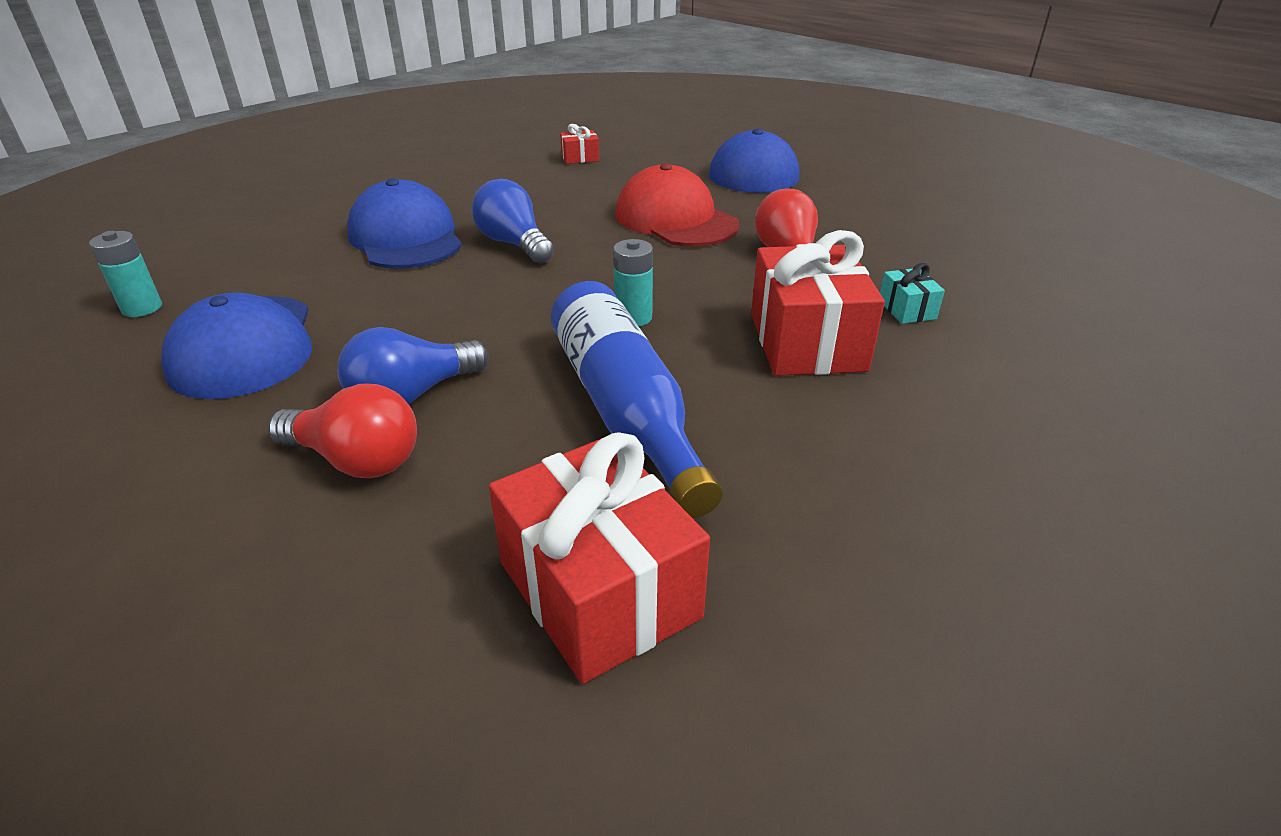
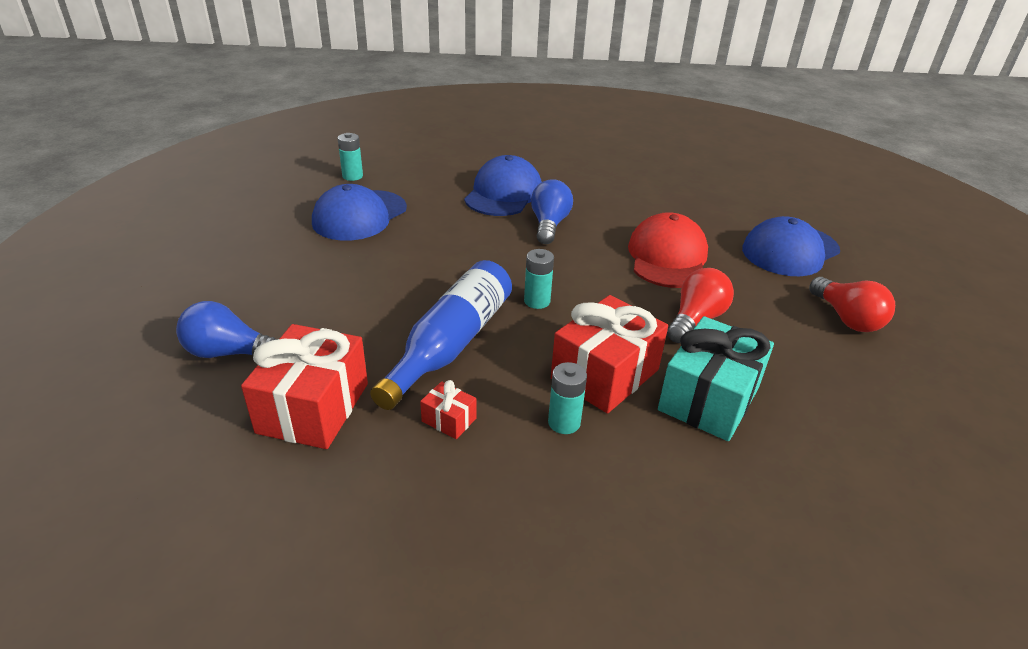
camera: 45 degrees right, 0 degrees up
(356, 460) = (322, 292): red light bulb -> red light bulb (846, 318)
(412, 395) = (382, 278): blue light bulb -> blue light bulb (229, 353)
(580, 158) = (681, 187): red gift -> red gift (449, 420)
(853, 404) = (564, 422): none -> turquoise battery
(907, 309) = (709, 399): turquoise gift -> turquoise gift, size x2.23

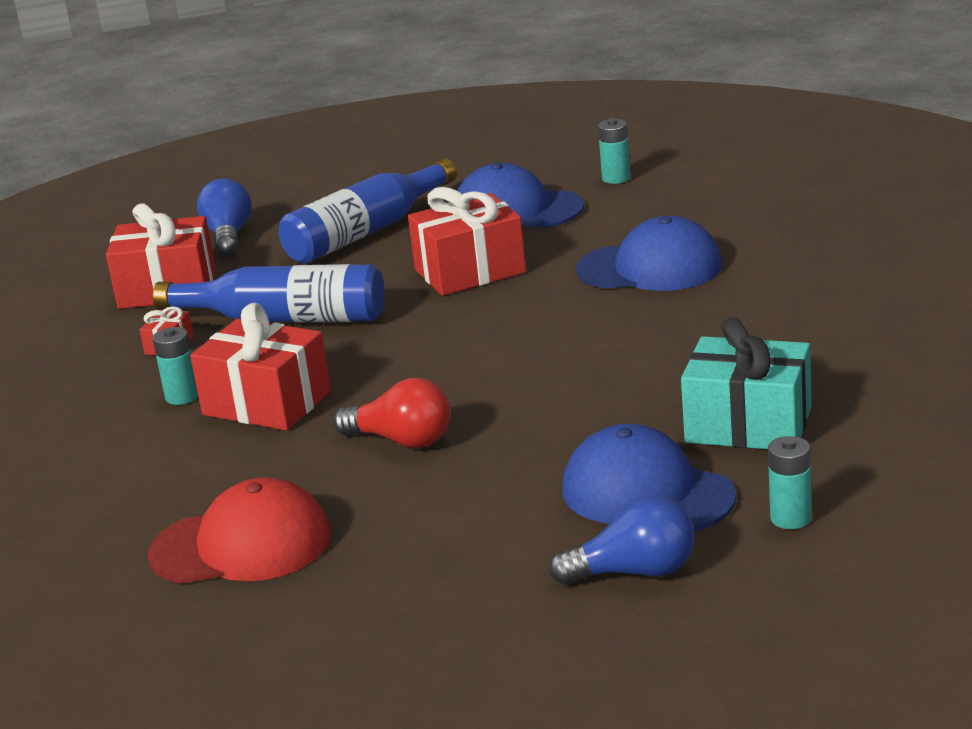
camera: 80 degrees right, 10 degrees down
(318, 280) = (366, 232): none -> blue bottle
(445, 250) = (470, 271): none -> red gift
(537, 301) = (389, 343): turquoise battery -> turquoise battery (791, 518)
(549, 225) = (583, 313): blue light bulb -> blue light bulb (634, 572)
(667, 257) = (551, 402): red cap -> red cap (242, 545)
(709, 399) = (246, 466): turquoise gift -> turquoise gift (748, 425)
(846, 318) = (467, 548): red light bulb -> none

